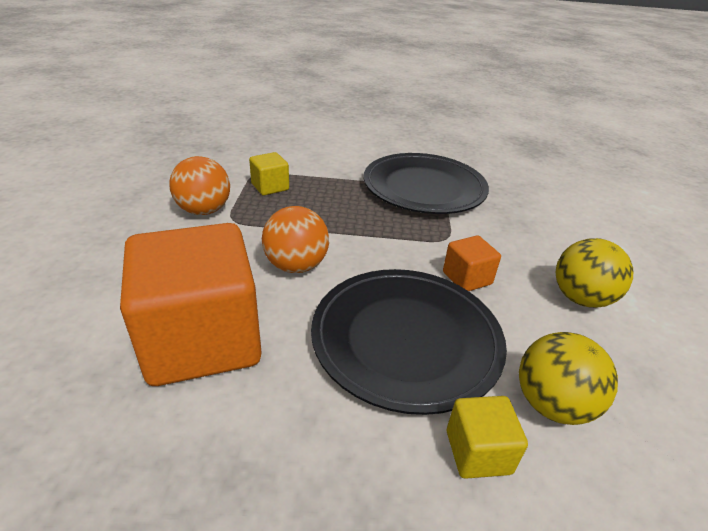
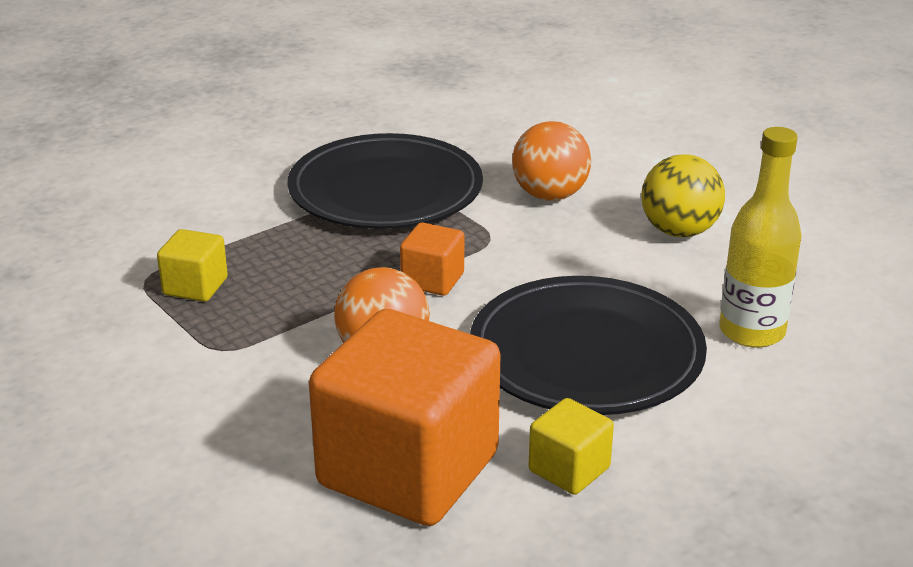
camera: 40 degrees left, 5 degrees down
(204, 210) = (164, 360): orange ball -> orange ball (550, 195)
(467, 278) = (563, 268): orange cube -> orange cube (432, 280)
(478, 452) = (741, 396): yellow cube -> yellow cube (569, 469)
(552, 404) = (752, 332): yellow ball -> yellow bottle

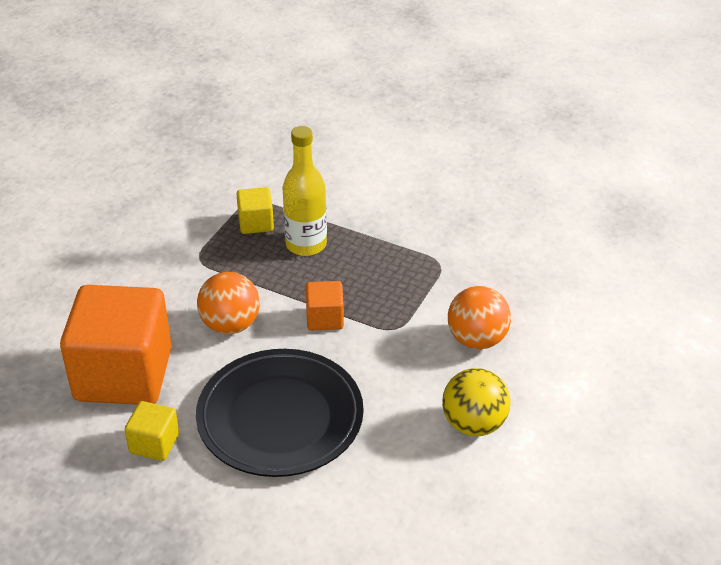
camera: 65 degrees right, 10 degrees up
(385, 191) = (423, 258): black plate -> none
(752, 332) = (357, 498): yellow bottle -> yellow bottle (306, 244)

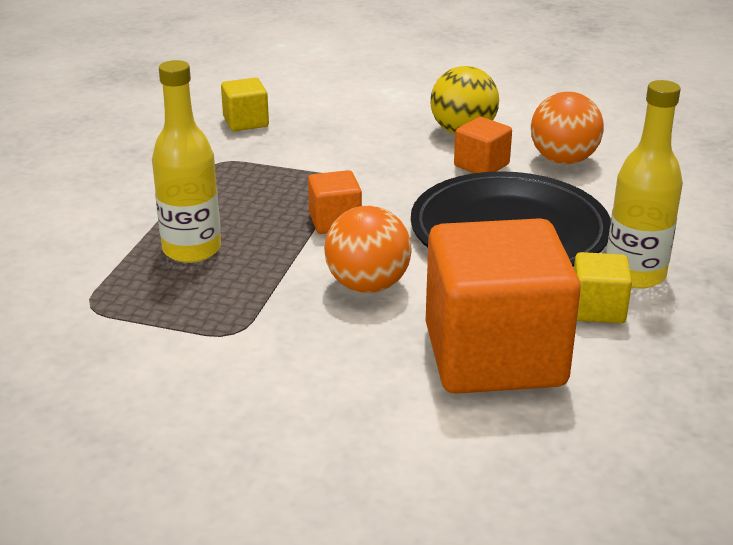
camera: 100 degrees left, 10 degrees down
(191, 481) = (635, 274): none -> yellow bottle
(256, 223) = (145, 295): yellow cube -> yellow cube (246, 122)
(401, 424) = (481, 165): none -> orange cube
(477, 339) = (342, 136): orange ball -> orange ball (563, 160)

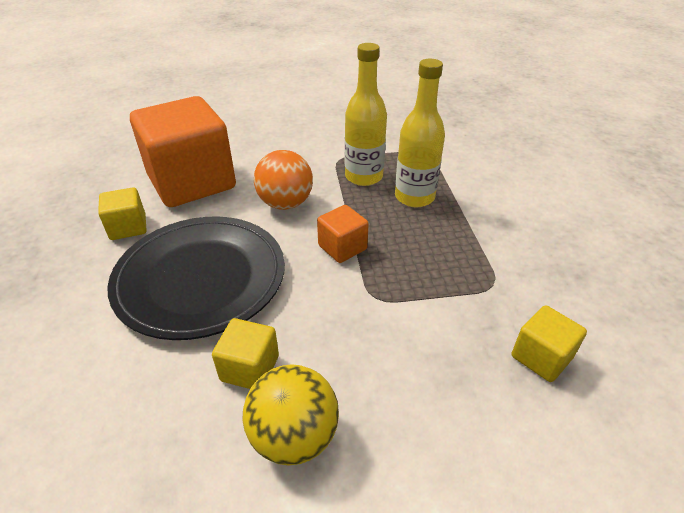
camera: 155 degrees right, 10 degrees up
(481, 165) = (250, 368): orange cube -> yellow cube
(563, 160) = (156, 415): orange ball -> none
(635, 274) = (95, 264): yellow bottle -> yellow bottle (363, 177)

